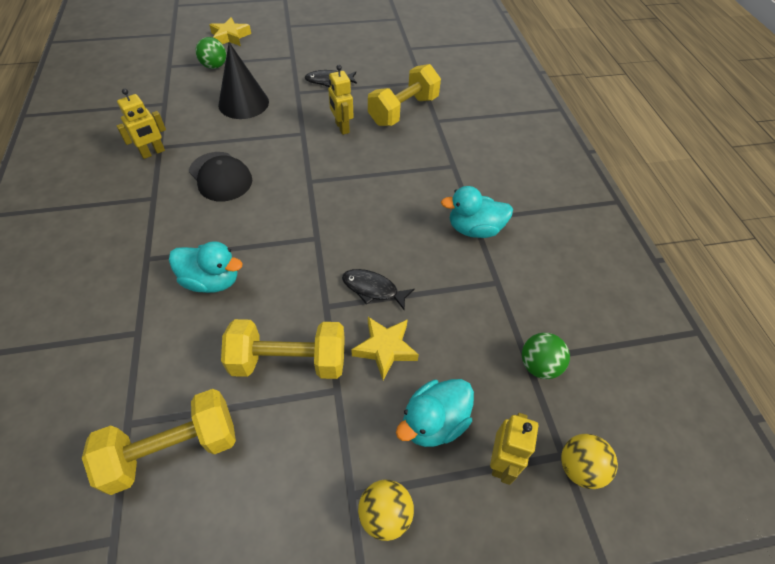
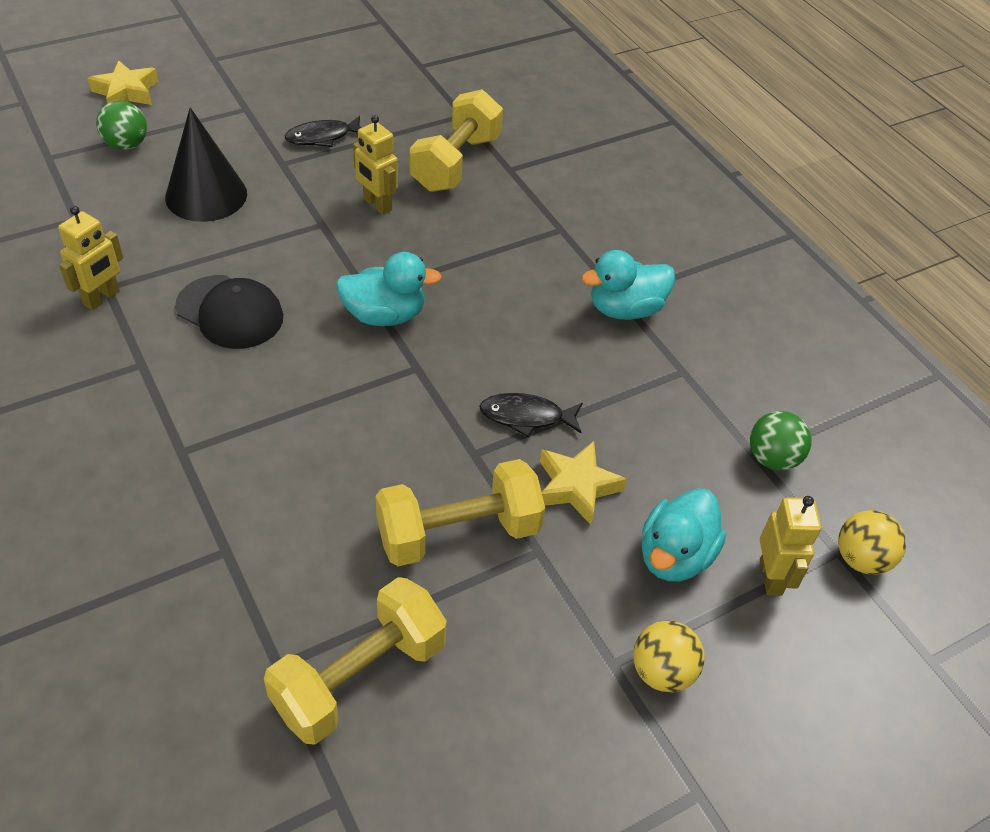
camera: 20 degrees left, 5 degrees down
(212, 281) = (296, 458): turquoise duck -> turquoise duck (384, 315)

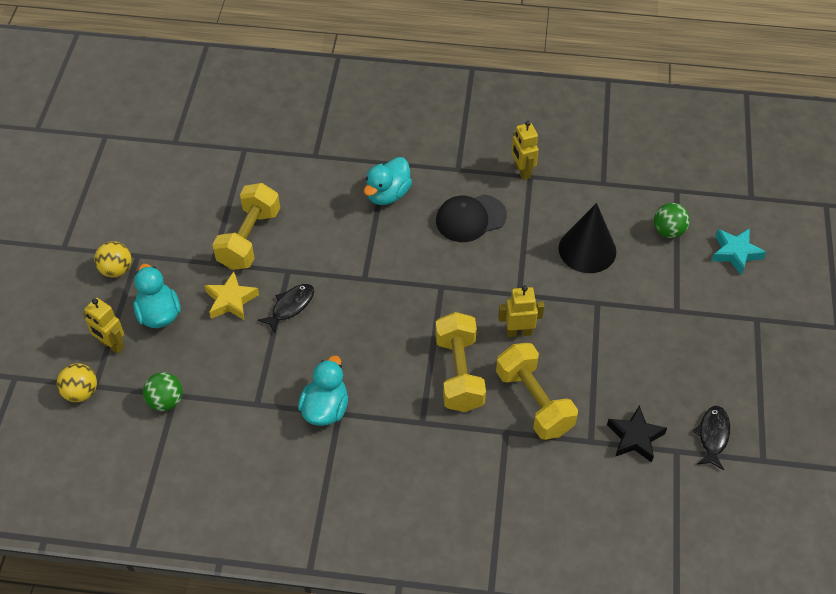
camera: 130 degrees right, 5 degrees up
(126, 92) = (735, 253): yellow star -> turquoise star
(323, 137) = (614, 338): black fish -> black fish (713, 436)
(359, 677) = (215, 170): yellow dumbbell -> yellow dumbbell (459, 373)
(384, 315) = (415, 284): turquoise duck -> turquoise duck (387, 194)
(431, 91) = (635, 437): none -> black star

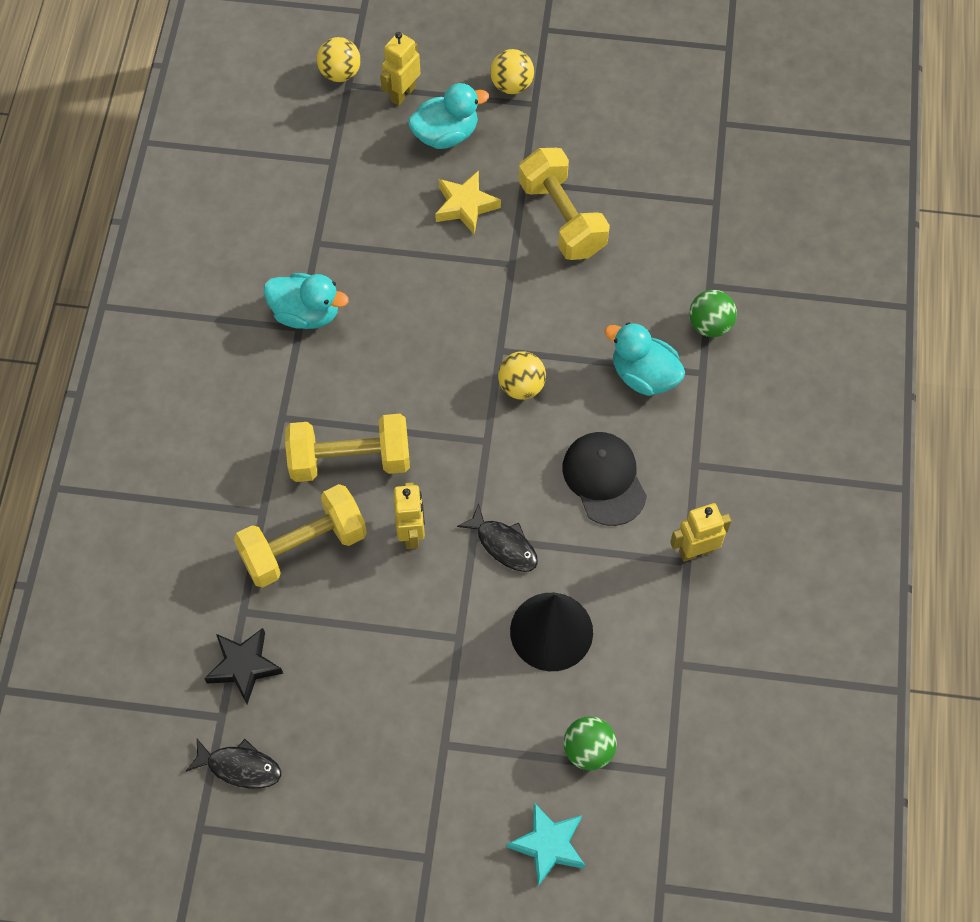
camera: 90 degrees right, 10 degrees up
(166, 401) = (324, 153): green ball -> green ball (710, 325)
(249, 239) = (562, 218): yellow dumbbell -> yellow dumbbell turned 45 degrees clockwise
(290, 306) = (455, 269): black fish -> black fish (503, 545)
(395, 265) = (521, 386): none -> yellow ball

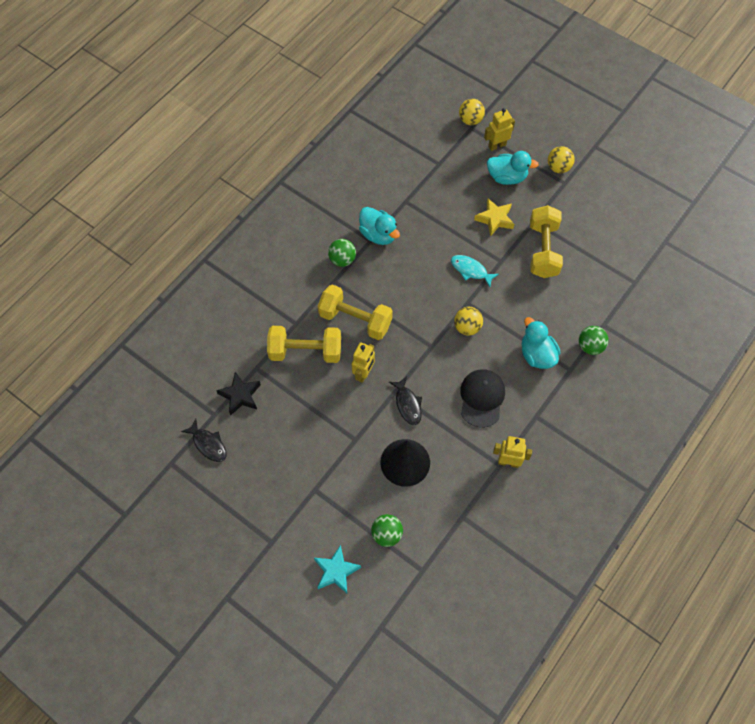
camera: 30 degrees right, 0 degrees up
(274, 379) = (342, 260): none -> green ball
(476, 299) = (471, 270): none -> turquoise fish

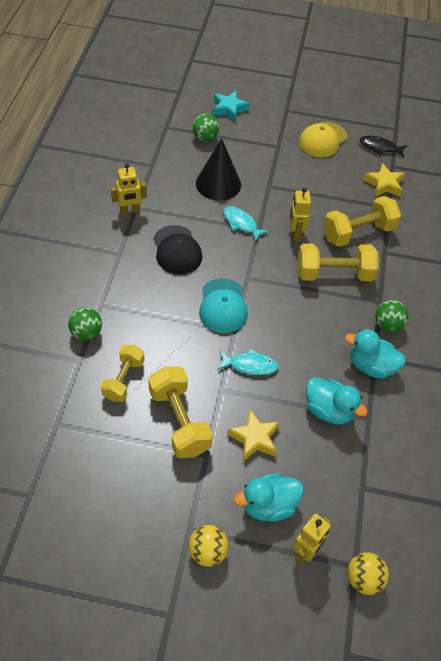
camera: 150 degrees right, 10 degrees down
(240, 395) = (384, 184): black star -> yellow star
(261, 479) = (323, 140): none -> yellow cap
(407, 404) = (241, 223): black fish -> turquoise fish
(467, 327) = (223, 306): yellow ball -> turquoise cap
(537, 355) = (140, 305): turquoise duck -> turquoise duck (329, 410)
(573, 296) = (123, 380): none -> yellow dumbbell

